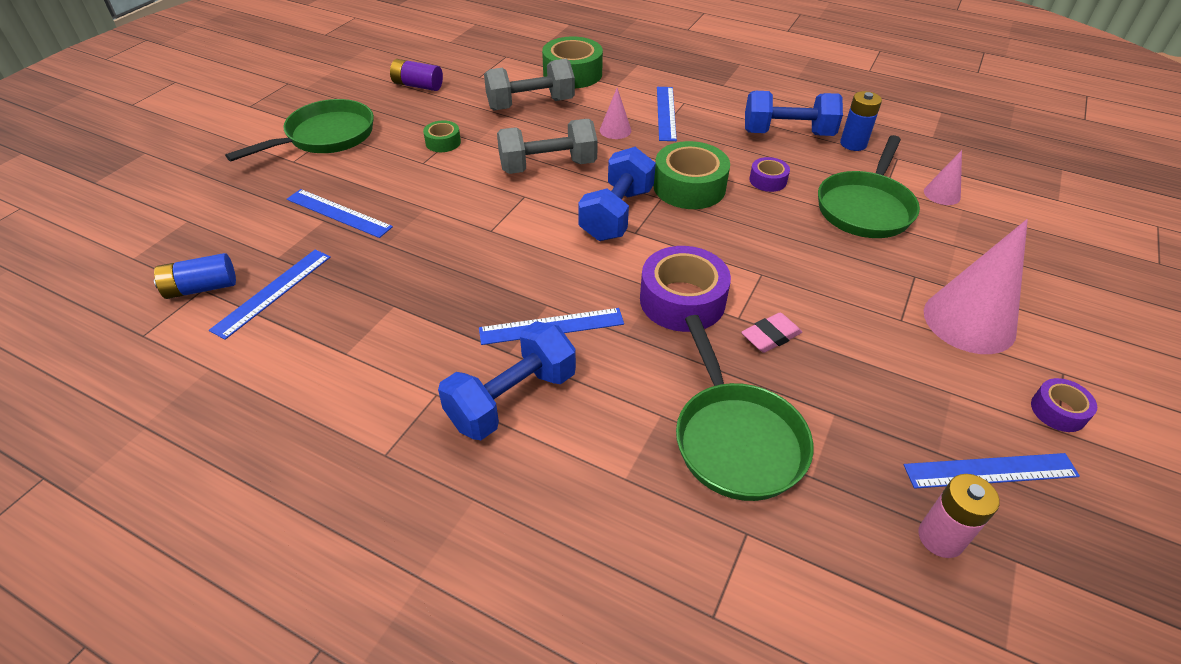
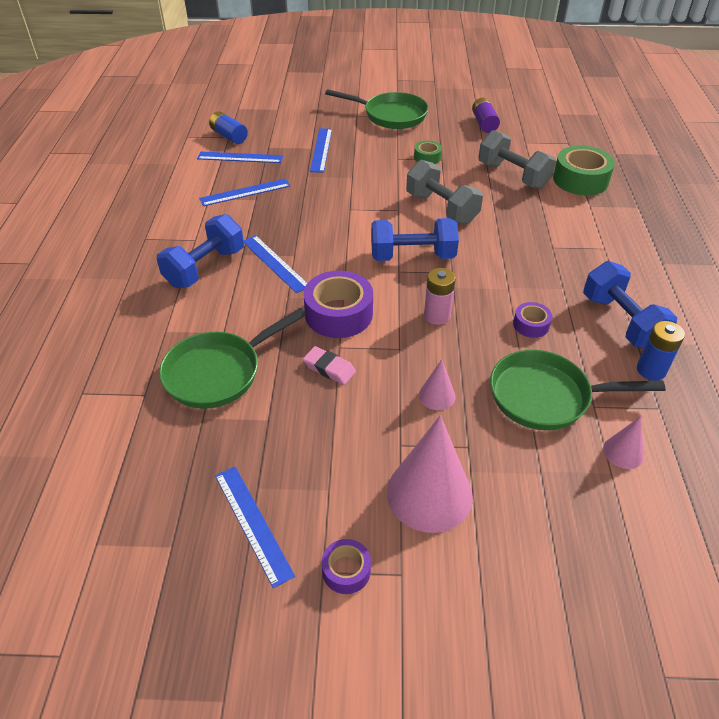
camera: 65 degrees right, 0 degrees up
(512, 399) = (205, 268): blue dumbbell -> blue dumbbell turned 75 degrees counterclockwise
(615, 130) = (521, 224): pink cone -> pink cone (437, 396)
(665, 113) = (575, 242): blue ruler -> blue ruler (245, 192)
(689, 187) = (479, 283): green tape -> none
(940, 538) = (176, 497): pink battery -> pink battery (437, 315)

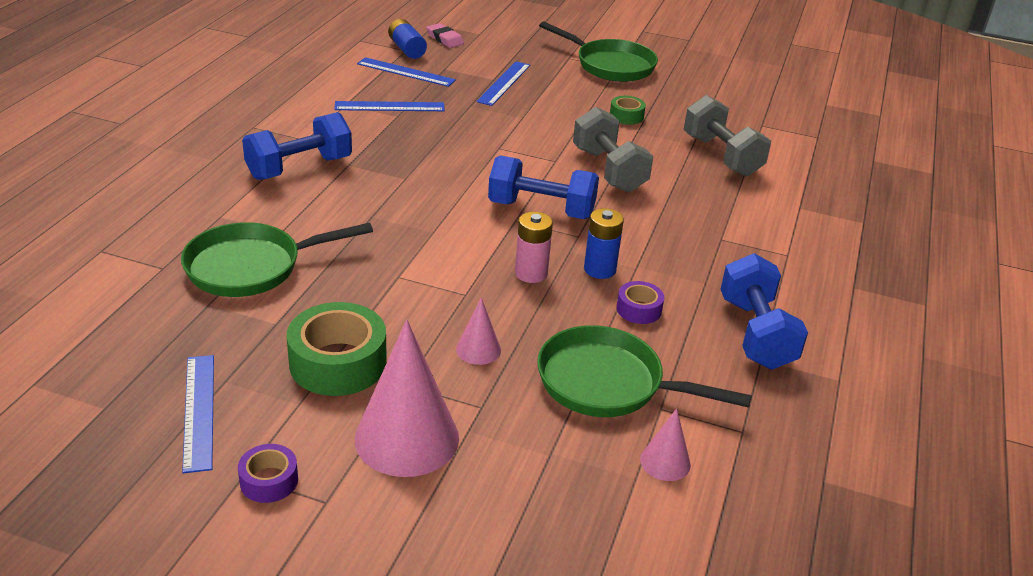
camera: 15 degrees right, 10 degrees down
(275, 263) = (378, 181): blue ruler -> none
(329, 368) = (373, 293): pink eraser -> pink eraser (445, 39)
(339, 314) = (418, 245): purple tape -> none
(484, 123) = (721, 96): purple battery -> none
(580, 180) = (806, 178): green tape -> green tape (338, 363)
(651, 370) = (759, 391): blue battery -> blue battery (600, 269)

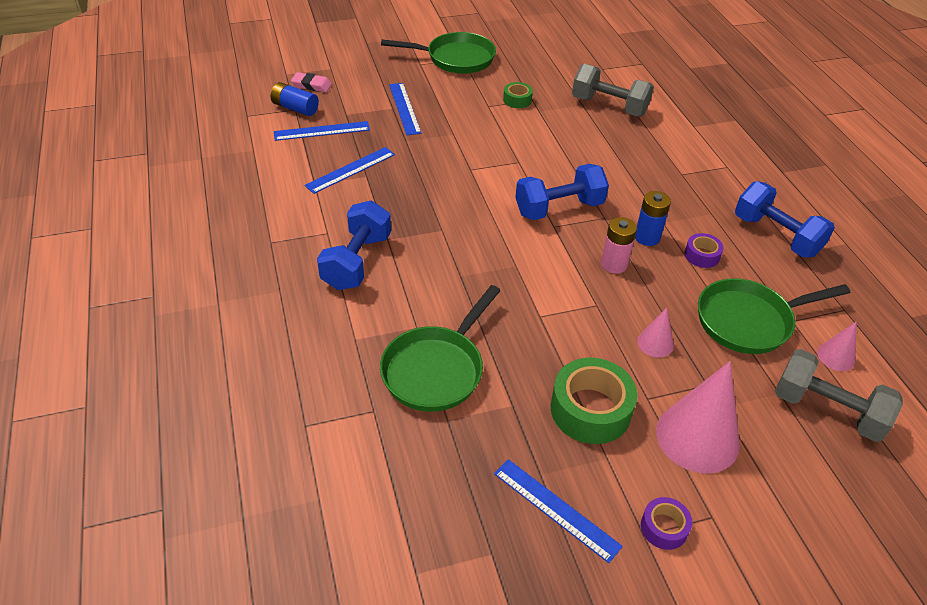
camera: 35 degrees left, 10 degrees up
(608, 170) = (560, 153): grey dumbbell -> grey dumbbell (827, 410)

